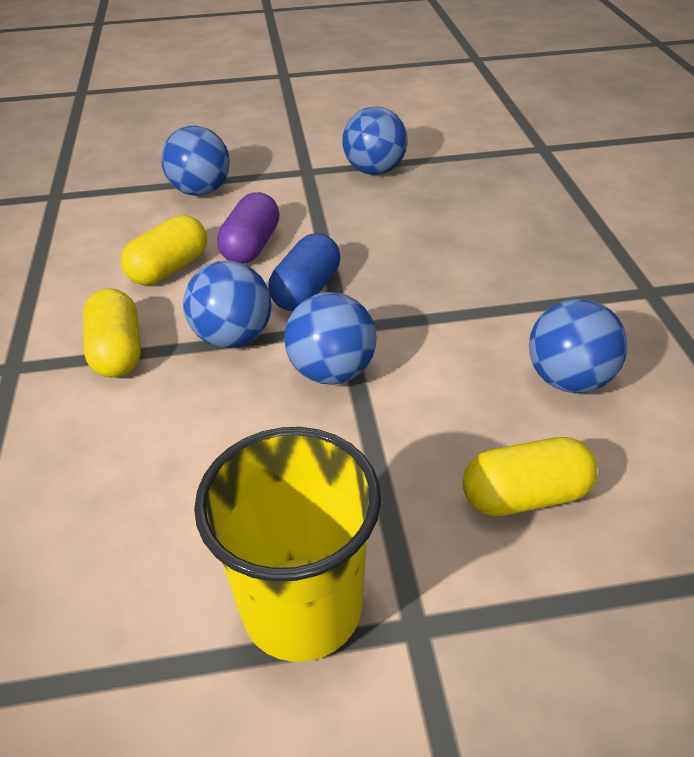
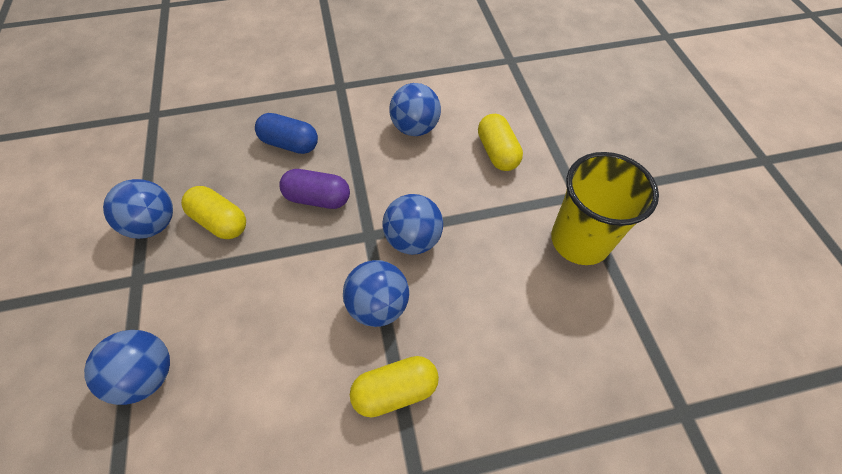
camera: 95 degrees left, 15 degrees up
(169, 268) = (283, 375): yellow capsule -> yellow capsule (220, 221)
(251, 246) = (258, 310): purple capsule -> purple capsule (318, 198)
(306, 290) = (325, 262): blue capsule -> blue capsule (290, 144)

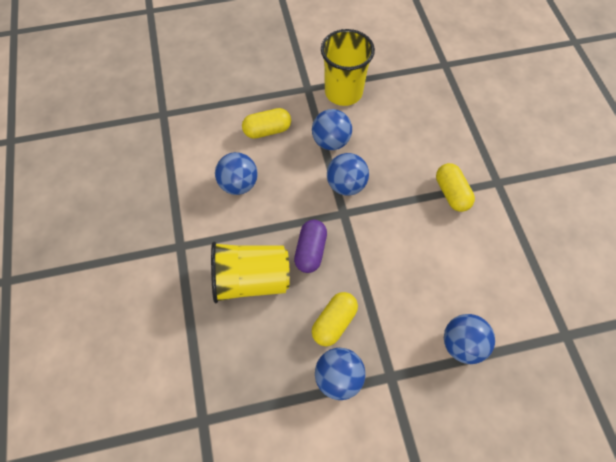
camera: 90 degrees left, 5 degrees up
(290, 144) = (251, 280): blue capsule -> yellow cup
(378, 305) = (398, 204): blue ball -> blue ball (331, 141)

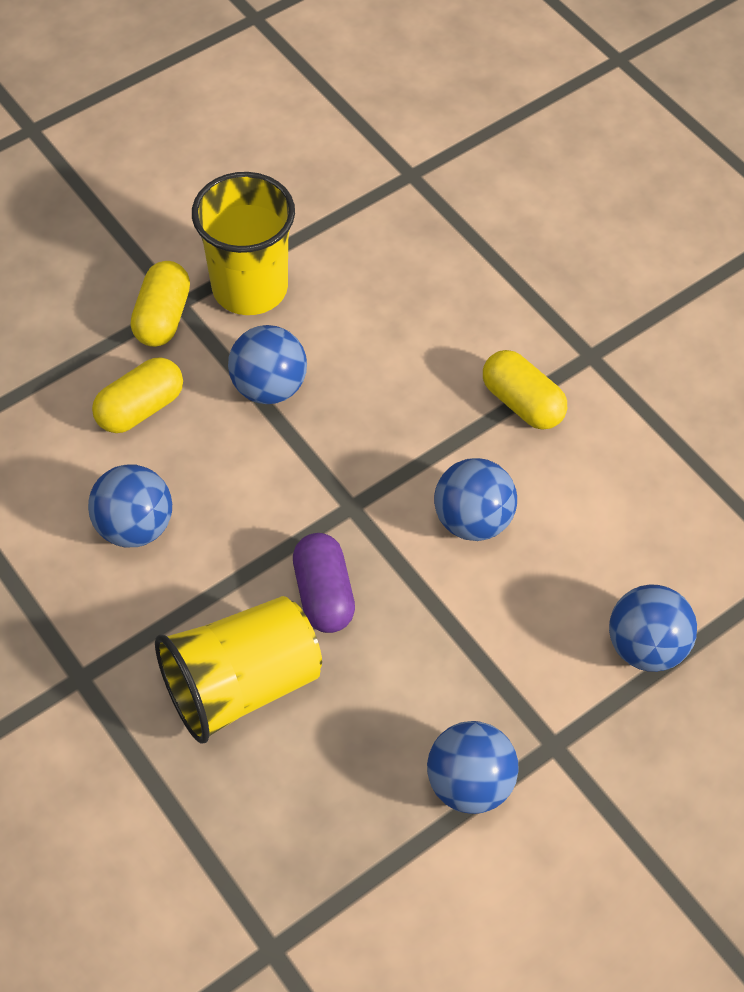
camera: 25 degrees left, 5 degrees down
(334, 322) = (420, 697): yellow capsule -> yellow capsule (162, 317)
(346, 185) = (333, 455): blue ball -> blue ball (472, 520)

